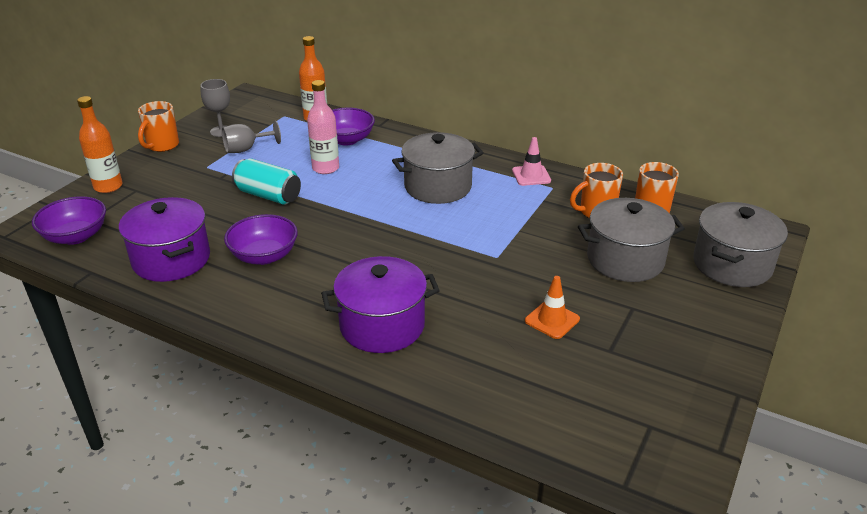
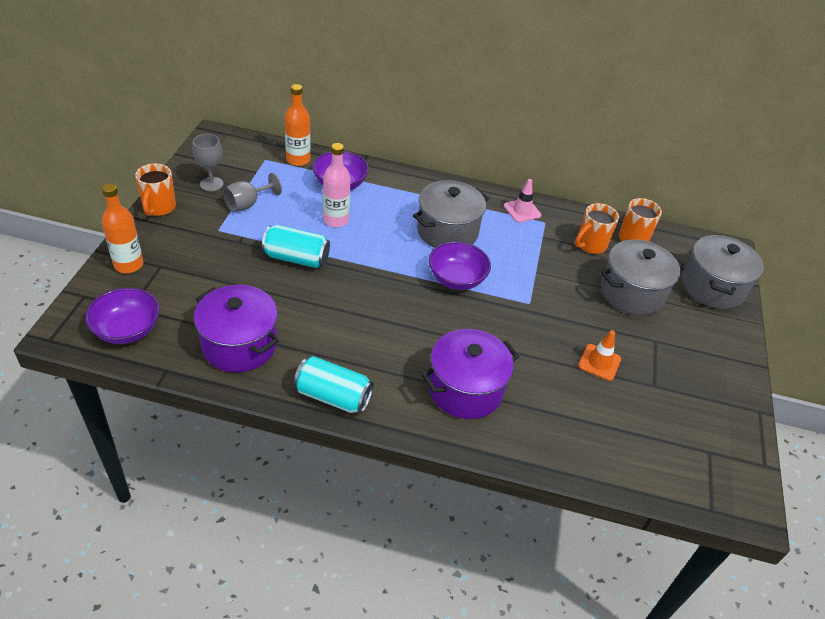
camera: 20 degrees left, 10 degrees up
(238, 313) = (333, 396): none -> turquoise can
(264, 256) = (326, 329): purple bowl -> purple bowl (456, 279)

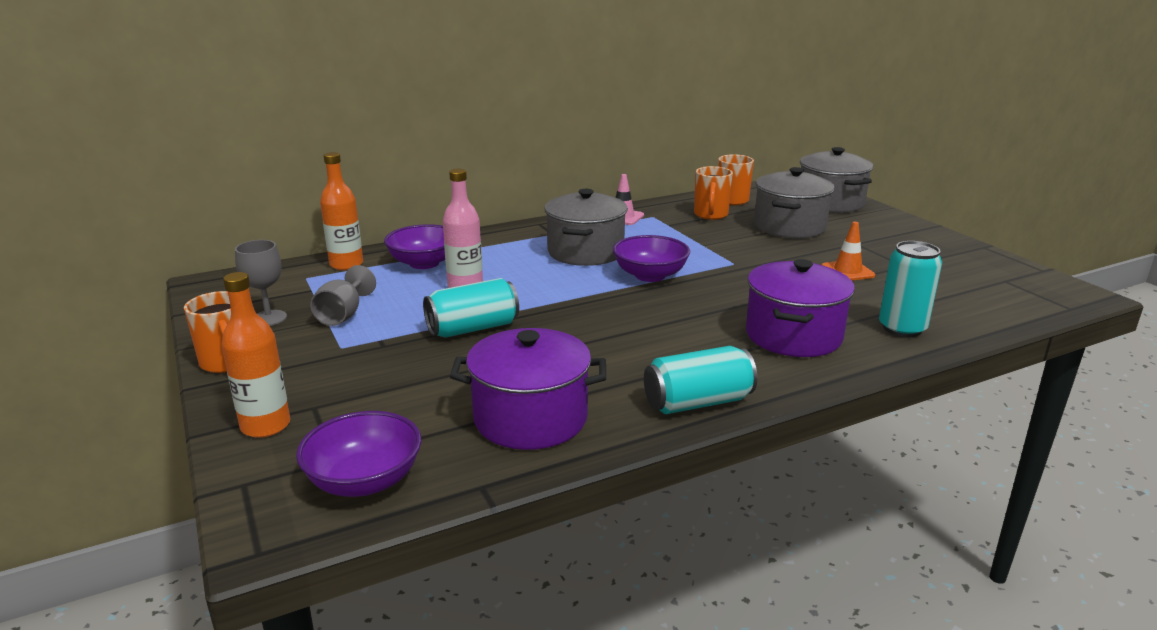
camera: 35 degrees left, 20 degrees down
(547, 435) = (902, 328): none -> turquoise can

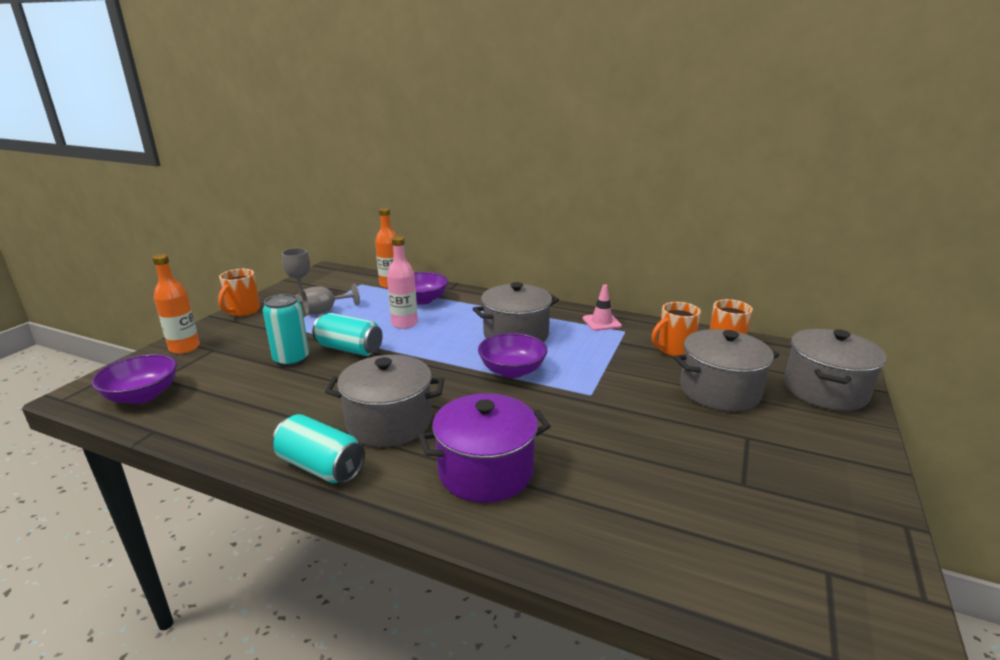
camera: 50 degrees right, 0 degrees up
(530, 418) = (246, 413): purple pot -> none
(662, 351) = (389, 422): none -> grey pot
(847, 271) = (668, 454): orange traffic cone -> none
(902, 328) = (581, 529): turquoise can -> turquoise can (291, 359)

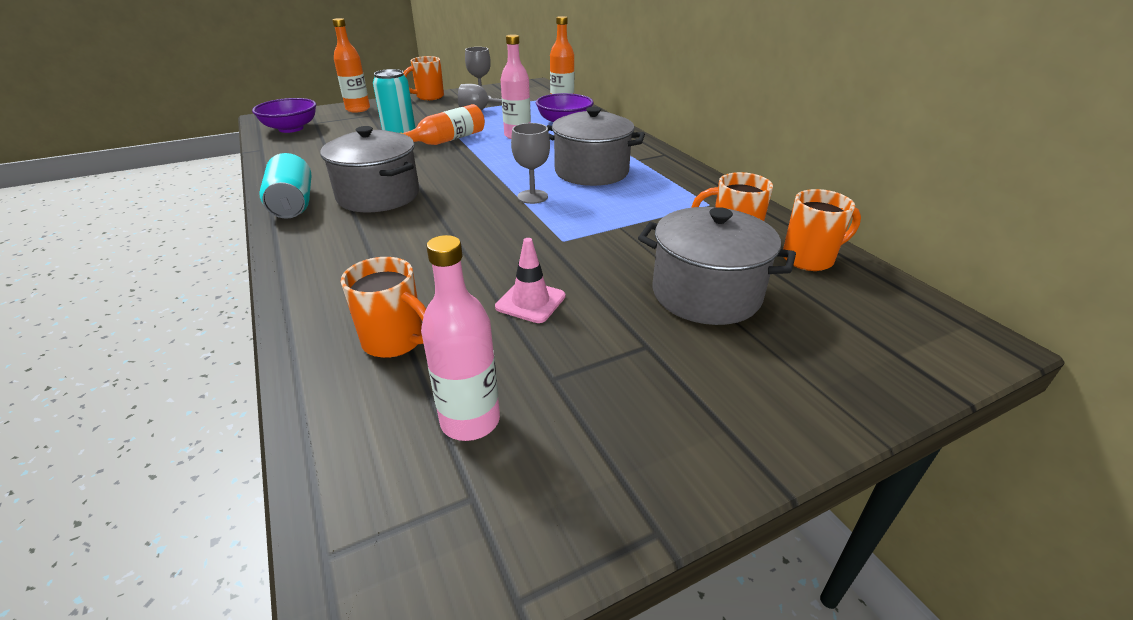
camera: 40 degrees right, 10 degrees up
(349, 349) = (447, 140): turquoise can -> orange bottle
(485, 471) = (373, 254): purple pot -> none
(512, 371) = (532, 197): purple bowl -> grey goblet
(601, 322) = (699, 189): pink traffic cone -> pink traffic cone (530, 302)
(627, 520) = (395, 341): none -> orange mug
(754, 535) = (470, 420): none -> pink bottle
(825, 390) = (860, 356): grey pot -> none

